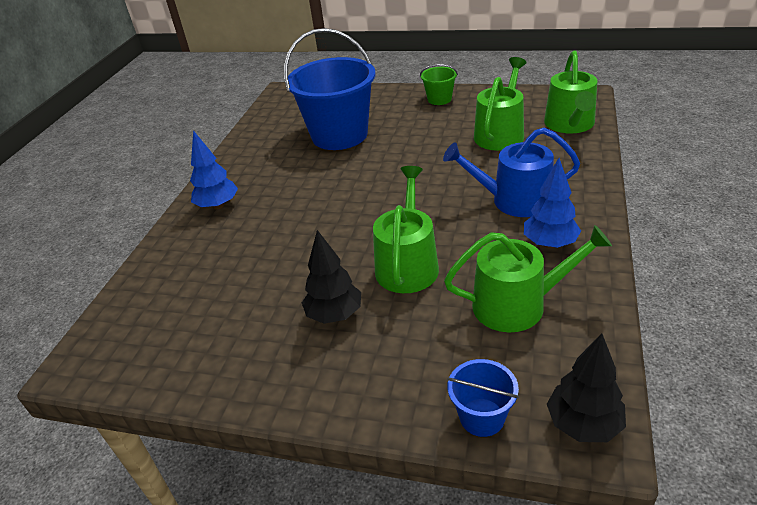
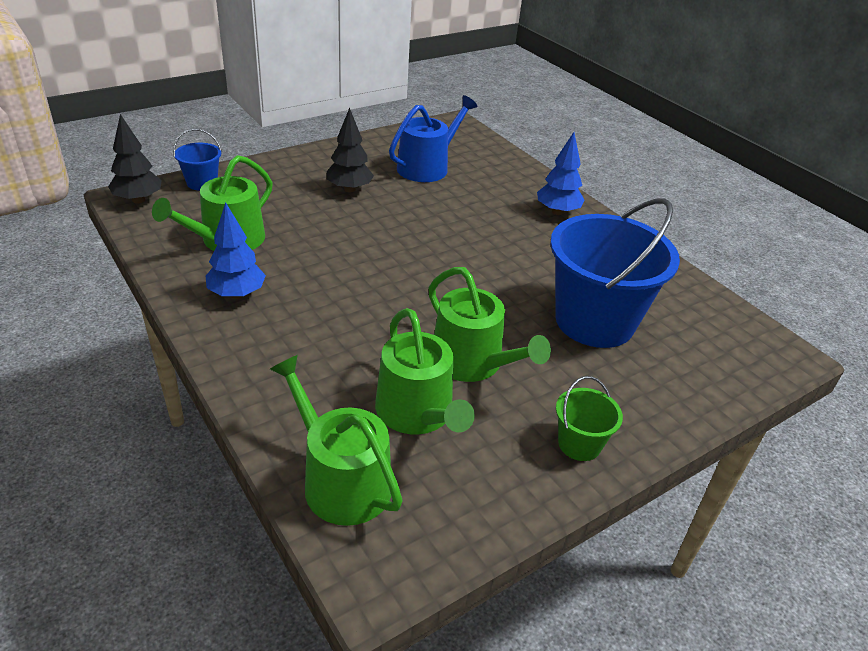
camera: 125 degrees right, 0 degrees up
(407, 264) = (340, 233): green watering can -> green watering can (472, 362)
(514, 200) = (308, 323): blue watering can -> blue watering can (427, 167)

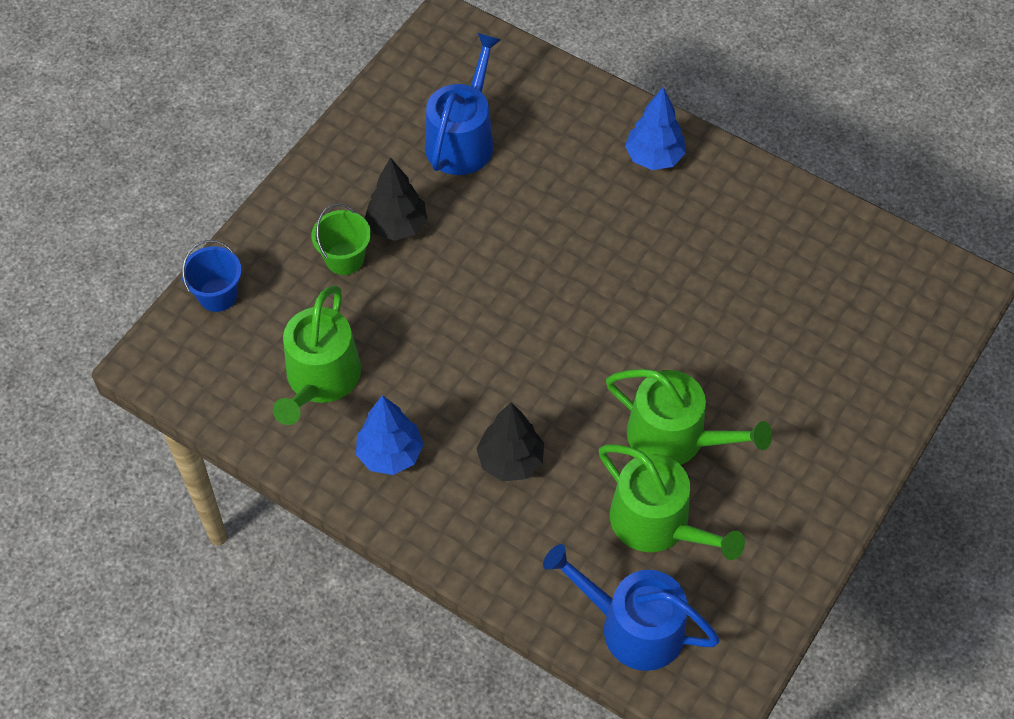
camera: 20 degrees left, 20 degrees up
(138, 200) = (169, 360): black tree -> black tree (510, 461)
(340, 480) = (633, 626): green watering can -> blue watering can
(579, 444) = (814, 491): green bucket -> green bucket (344, 258)
(594, 321) = (766, 324): blue bucket -> none

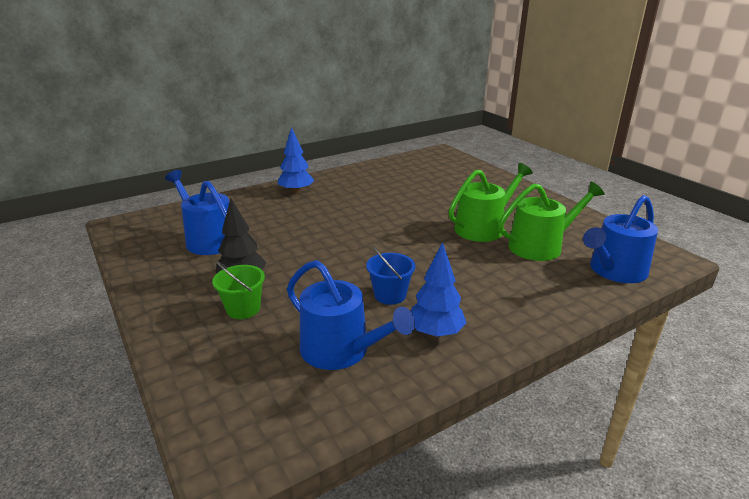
camera: 65 degrees left, 30 degrees down
(218, 295) = (201, 389): blue bucket -> blue bucket (390, 295)
(320, 379) = (341, 350): green watering can -> blue watering can
(510, 461) = (470, 283): black tree -> none

